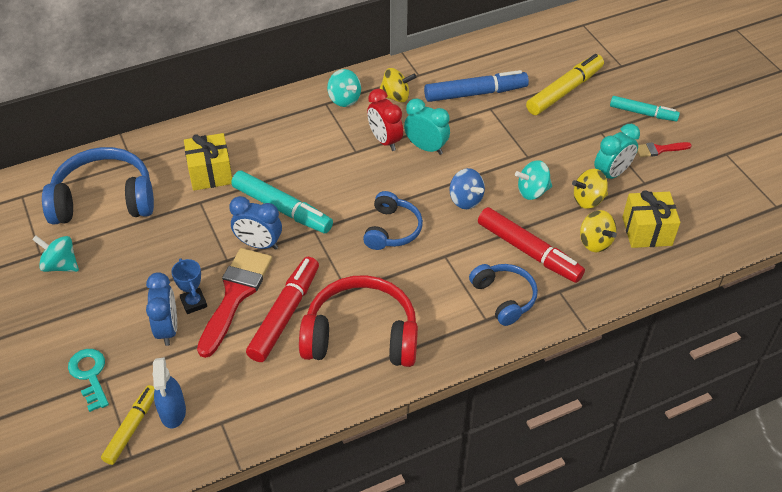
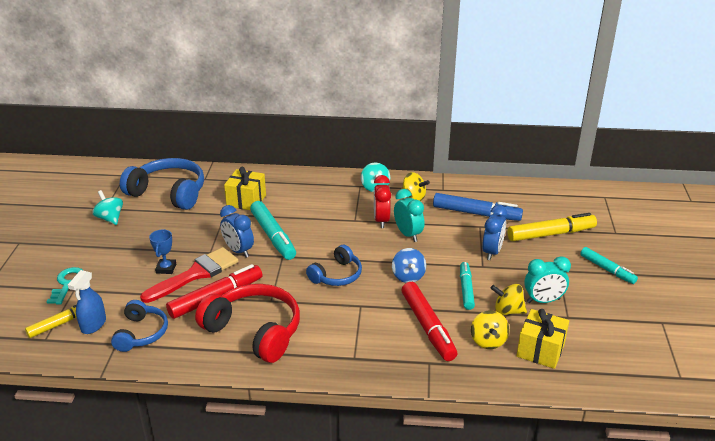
camera: 30 degrees right, 15 degrees down
(167, 329) = (136, 277): blue clock -> blue clock (492, 252)
(504, 297) = (381, 349): blue headphones -> blue headphones (141, 333)
(532, 191) = (466, 289): turquoise spinning top -> turquoise marker
(659, 149) = (600, 298): red brush -> none

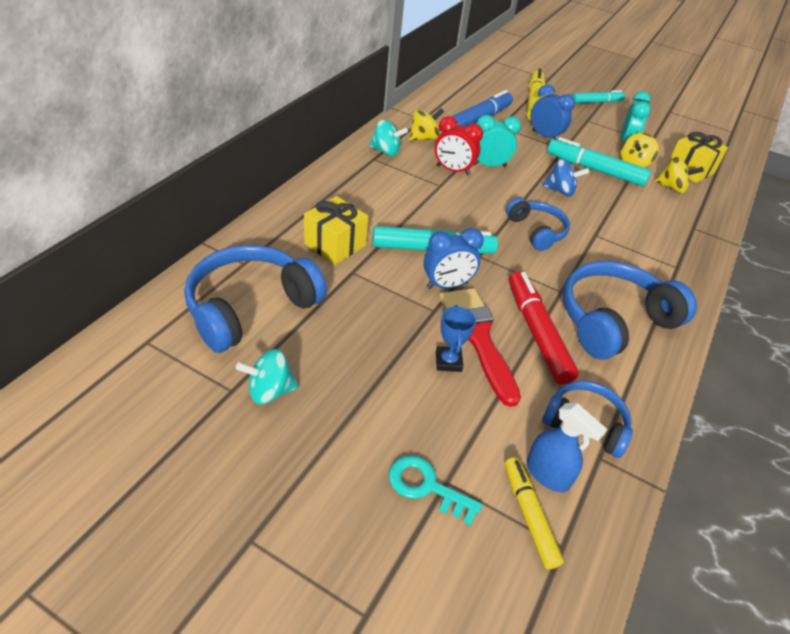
camera: 70 degrees left, 10 degrees up
(166, 268) = (448, 361): blue trophy -> blue trophy turned 60 degrees clockwise
(255, 331) = (613, 320): red headphones -> blue headphones
(428, 327) = (643, 209): red marker -> none
(466, 289) = (595, 170): turquoise marker -> turquoise marker, size x1.56

